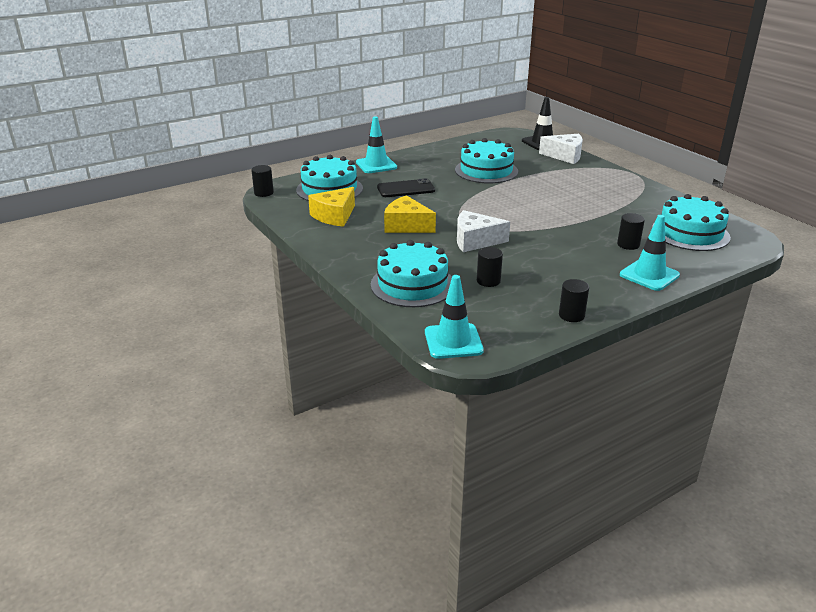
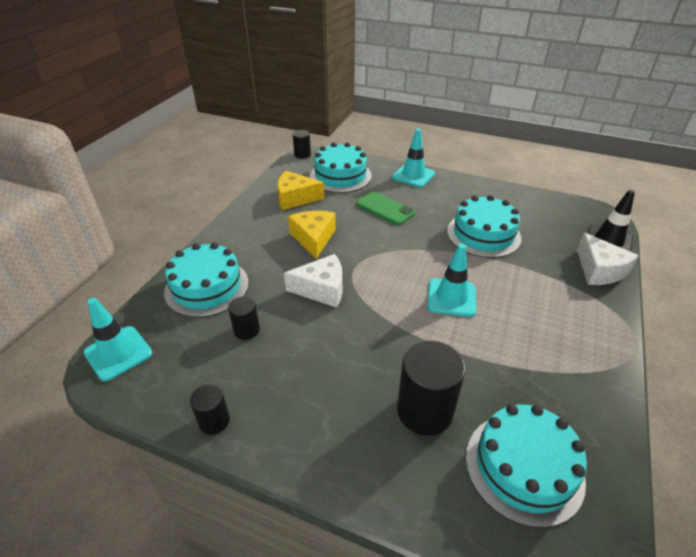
camera: 55 degrees right, 10 degrees up
(406, 189) = (385, 208): black phone -> green phone
(475, 241) = (322, 289): white cheese -> white cheese turned 120 degrees clockwise
(628, 244) = (424, 411): black cylinder -> black cylinder, size x1.86
(649, 275) = (361, 461): turquoise traffic cone -> turquoise traffic cone (451, 298)

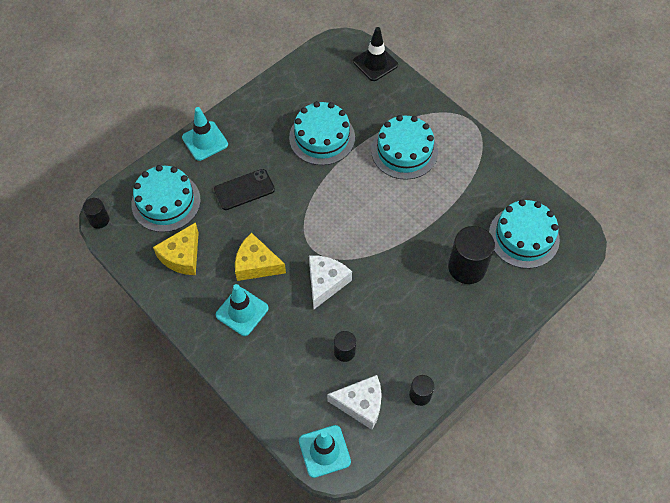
camera: 65 degrees left, 20 degrees up
(207, 287) = (277, 369): turquoise cake -> turquoise cake (404, 151)
(385, 208) = (244, 190): green phone -> black phone
(451, 298) = (380, 200): turquoise traffic cone -> turquoise traffic cone (242, 311)
(599, 270) = (401, 91): white cheese -> white cheese (361, 404)

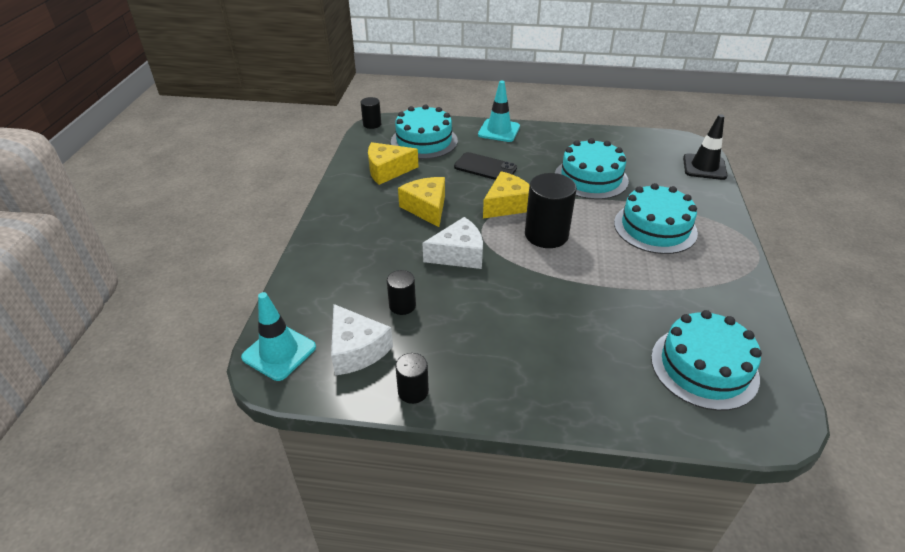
camera: 50 degrees right, 20 degrees down
(242, 311) = (373, 224): turquoise traffic cone -> none
(301, 212) = (507, 205): none -> yellow cheese
(467, 267) = (603, 341): black cylinder -> black cylinder (546, 235)

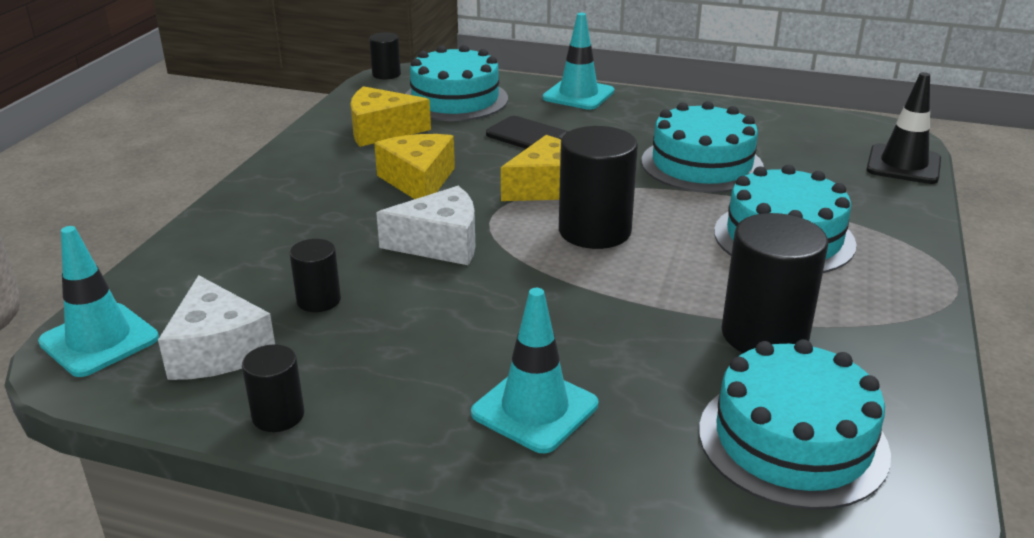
camera: 10 degrees right, 10 degrees down
(558, 366) = (535, 409): none -> turquoise traffic cone
(666, 298) = (764, 335): none -> black cylinder

